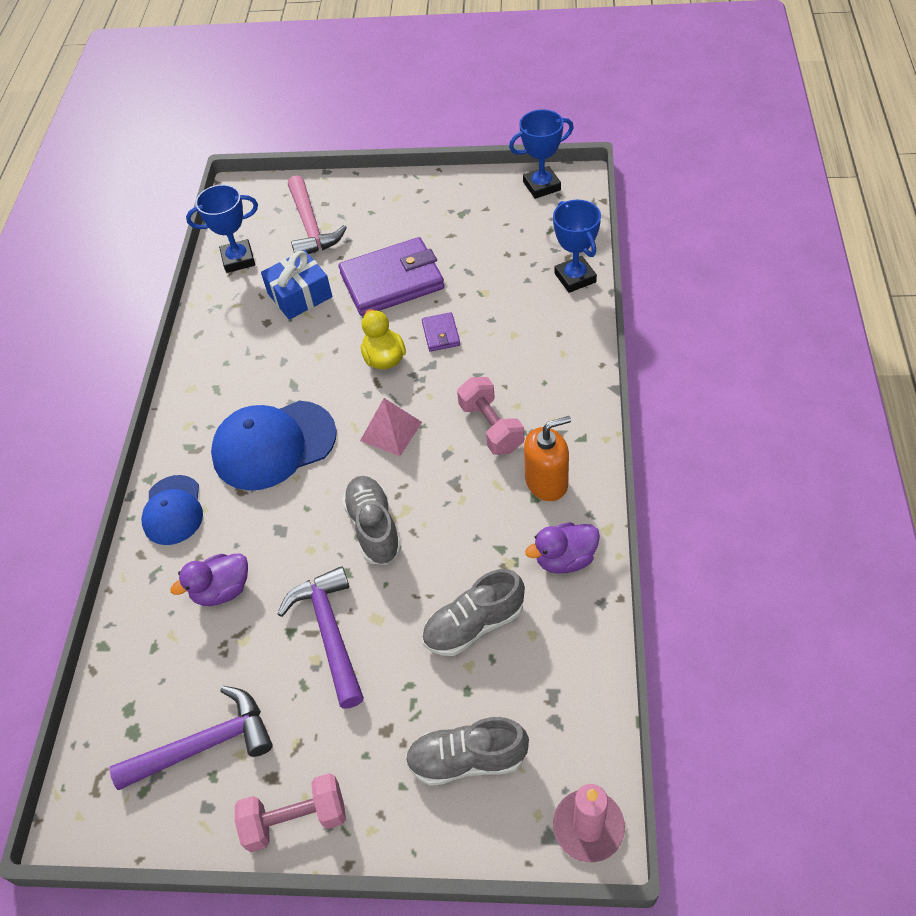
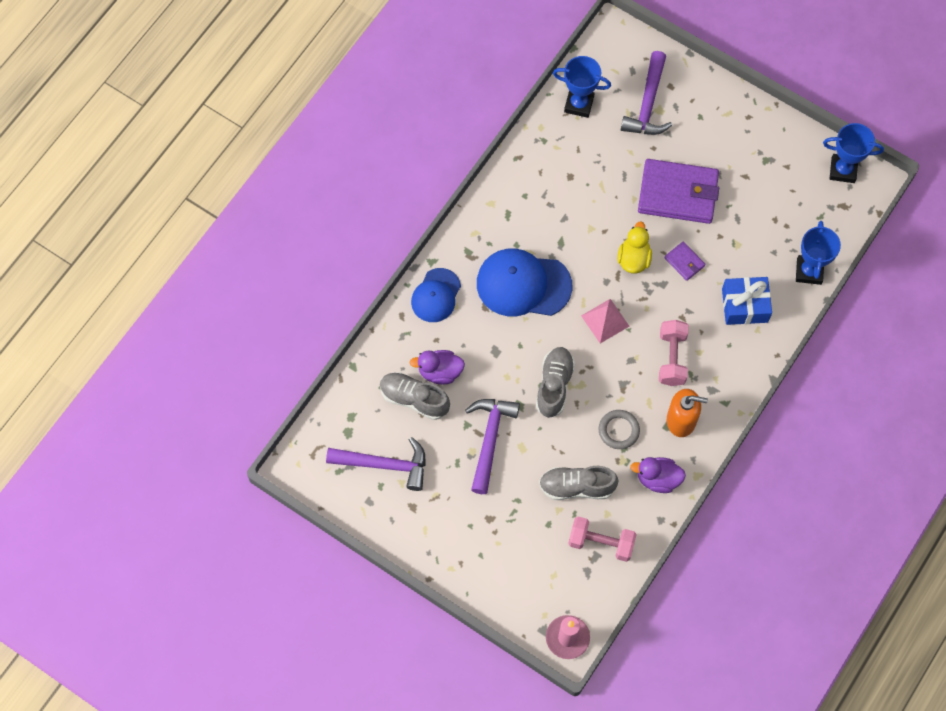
camera: 25 degrees right, 15 degrees up
(295, 819) = (414, 538): pink dumbbell -> pink dumbbell (601, 543)
(300, 295) = (605, 166): blue gift -> blue gift (745, 305)
(310, 226) = (648, 104): pink hammer -> purple hammer
(441, 334) = (684, 262): purple wallet -> purple wallet turned 60 degrees counterclockwise
(467, 759) = (525, 562): grey shoe -> grey shoe (414, 399)
(482, 533) = (618, 430): none -> grey ring

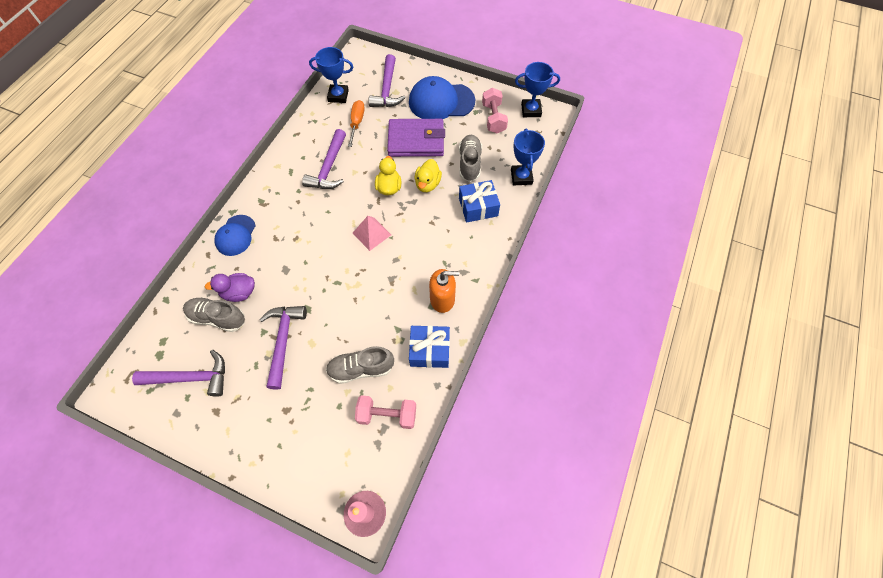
camera: 10 degrees left, 5 degrees down
(523, 284) = (305, 217): blue cap -> blue cap (441, 101)
(554, 385) = (335, 288): grey shoe -> grey shoe (469, 163)
(558, 217) = (329, 168): none -> purple hammer
(601, 153) = (357, 123): none -> orange screwdriver
(618, 430) = (392, 315): grey ring -> none
(658, 479) = (429, 350): purple duck -> blue gift
(672, 358) = (428, 253): pink dumbbell -> pink dumbbell (493, 118)
(684, 262) = (427, 184): purple wallet -> yellow duck

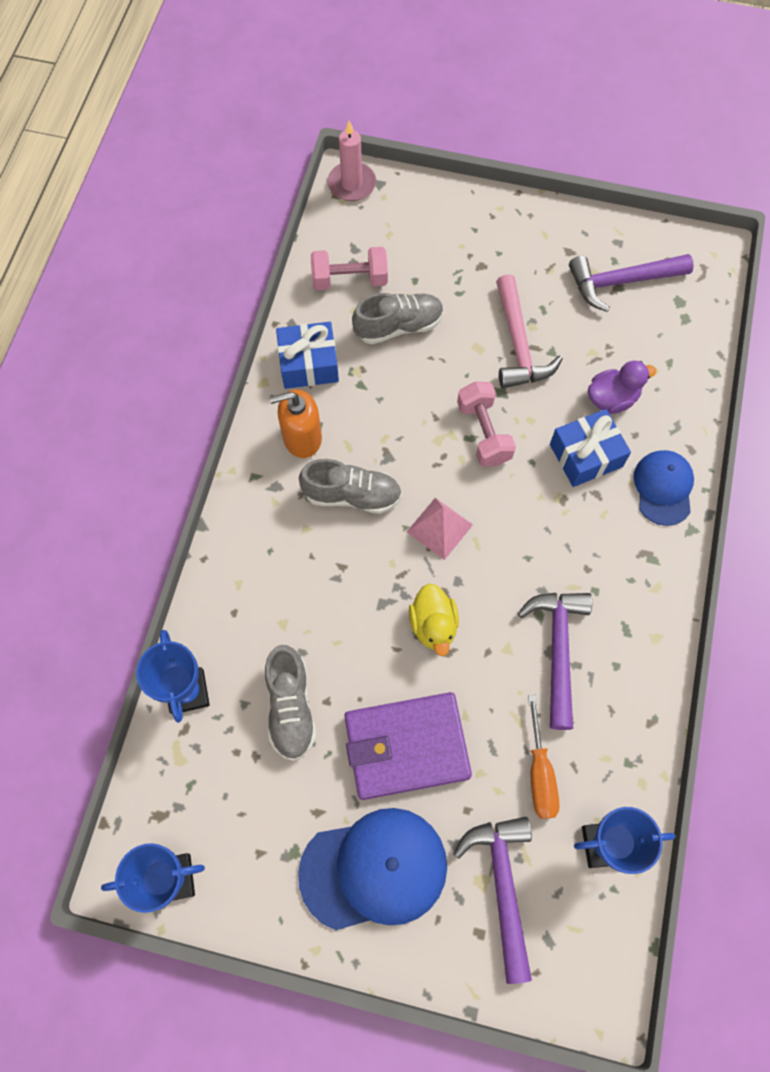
camera: 170 degrees right, 5 degrees up
(218, 318) = (625, 359): grey shoe -> grey shoe (352, 495)
(283, 341) = (518, 344): purple hammer -> pink hammer
(427, 184) = (363, 645): yellow duck -> none
(478, 207) = (264, 611): blue gift -> blue gift (585, 455)
(493, 118) = (253, 839): pink dumbbell -> pink dumbbell (483, 433)

